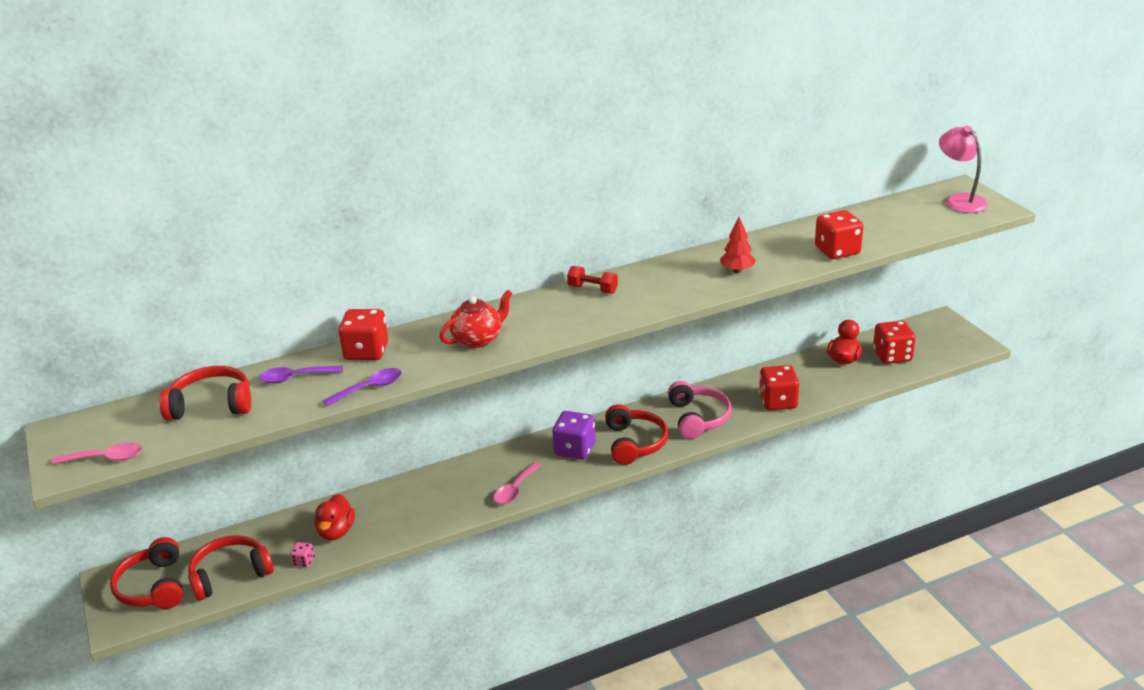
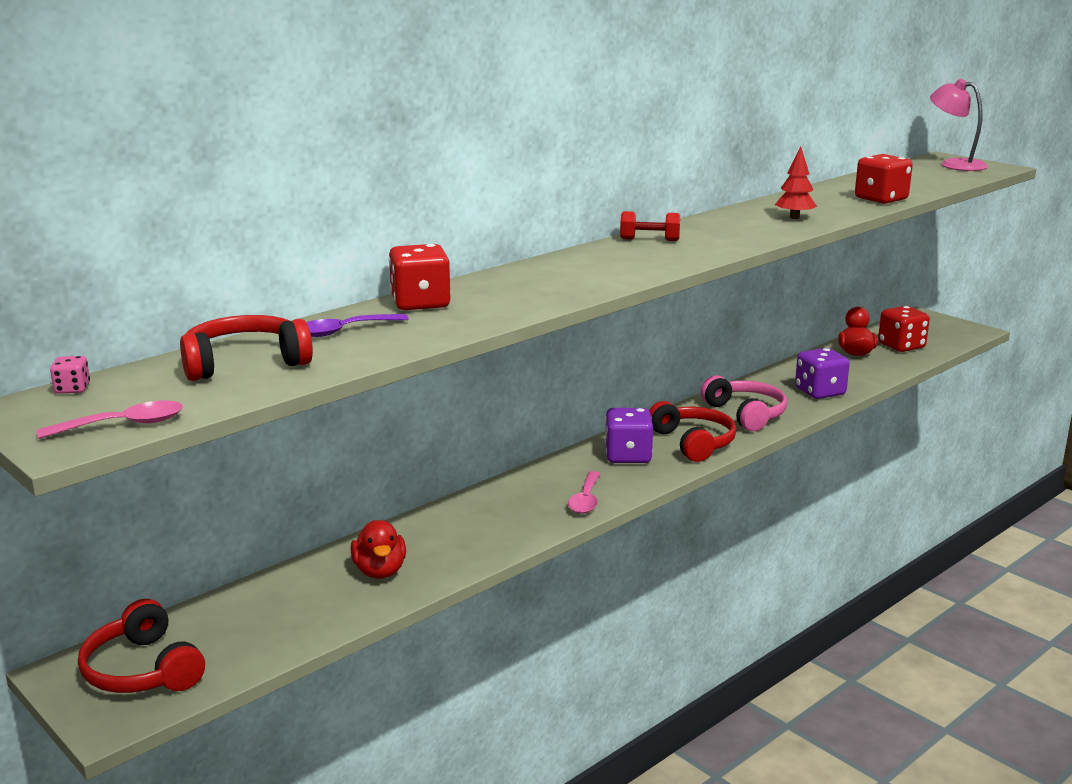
camera: 20 degrees left, 10 degrees down
(230, 574) = (255, 638): red headphones -> none
(304, 561) = (356, 608): pink dice -> pink dice (72, 389)
(369, 388) = (459, 330): purple spoon -> none
(478, 339) = (556, 283): red teapot -> none
(778, 402) = (820, 392): red dice -> purple dice

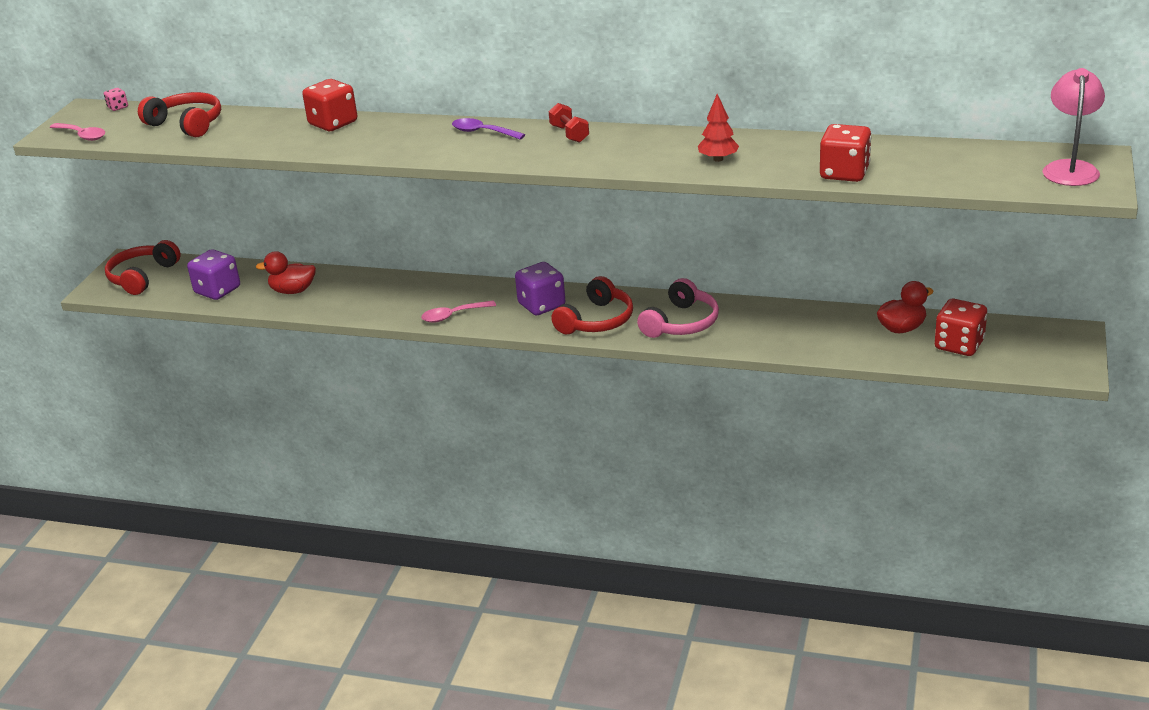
camera: 60 degrees right, 10 degrees up
(345, 331) = (261, 125): purple spoon -> purple spoon (482, 132)
(380, 571) = (293, 291): red duck -> red duck turned 45 degrees clockwise
(820, 392) = (775, 339): purple dice -> purple dice (217, 290)

